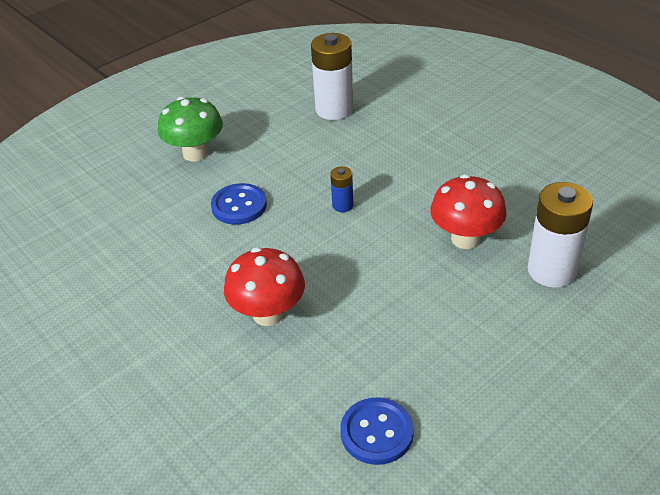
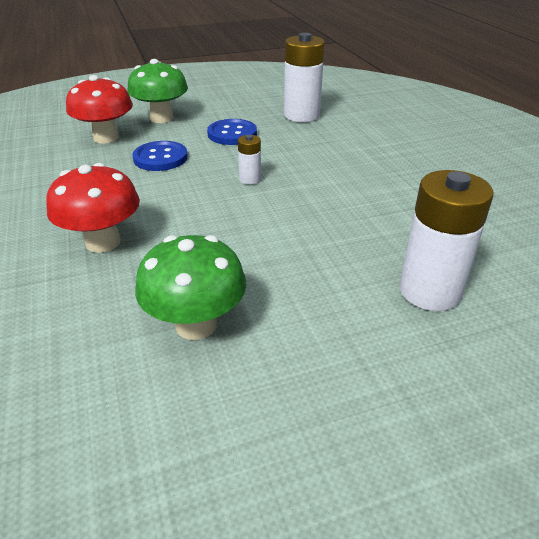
camera: 20 degrees right, 5 degrees down
(342, 205) = (250, 179): blue battery -> white battery
(376, 432) = (98, 391): blue button -> blue button (232, 134)
(405, 358) = (196, 324): none -> green mushroom
(465, 239) = (350, 235): red mushroom -> red mushroom (106, 138)

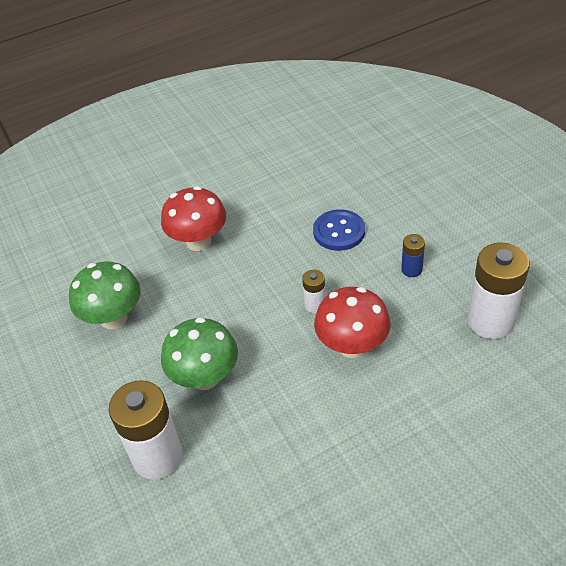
camera: 85 degrees right, 10 degrees up
(106, 138) = (368, 182): red mushroom -> red mushroom (352, 346)
(161, 118) = (429, 205): green mushroom -> green mushroom (205, 377)
(232, 134) = (411, 269): blue button -> blue battery

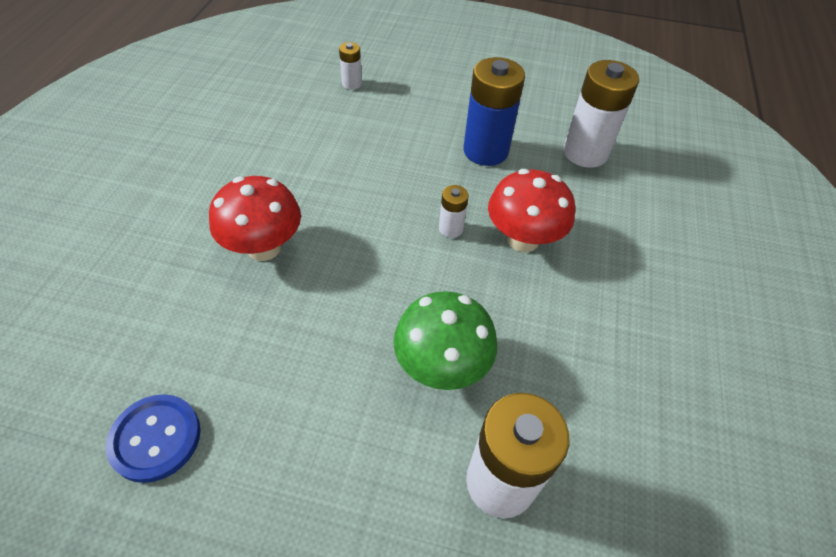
camera: 55 degrees left, 5 degrees up
(113, 318) = (265, 390): green mushroom -> none
(339, 231) = (390, 156): blue button -> blue button (155, 438)
(381, 163) = (352, 83): none -> white battery
(411, 269) = (485, 151): blue battery -> blue battery, size x2.07

